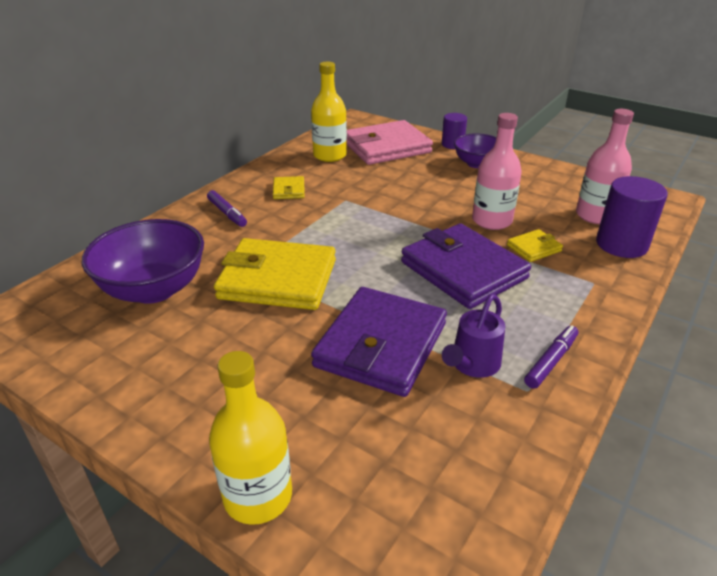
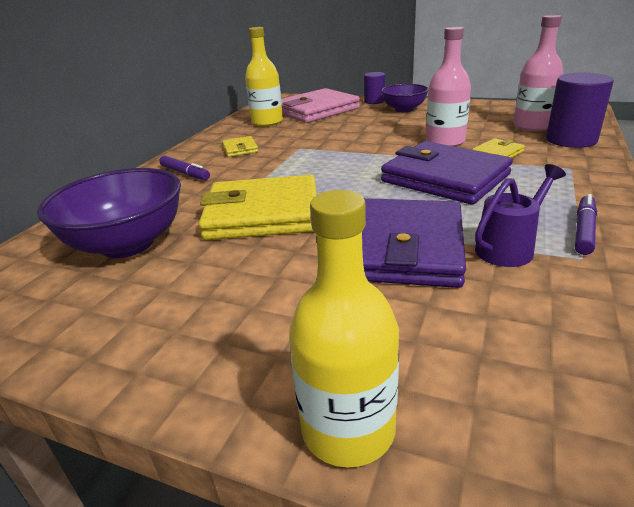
camera: 10 degrees left, 5 degrees down
(472, 365) = (509, 247): purple watering can -> purple watering can turned 150 degrees counterclockwise

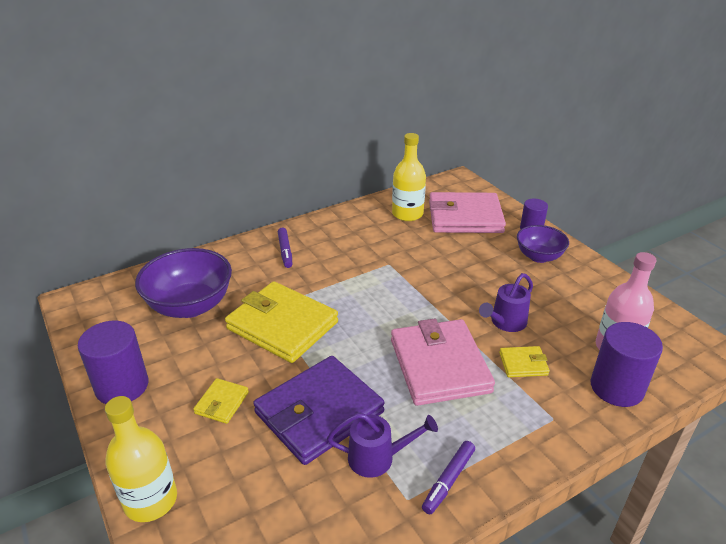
camera: 35 degrees right, 5 degrees up
(127, 347) = (122, 386): none -> purple cylinder
(240, 149) = (348, 241): yellow wallet -> yellow wallet (221, 403)
(445, 142) = (505, 323): pink bottle -> purple watering can
(445, 178) = (439, 365): purple wallet -> pink wallet
(584, 230) = (448, 480): purple marker -> purple marker turned 150 degrees clockwise

